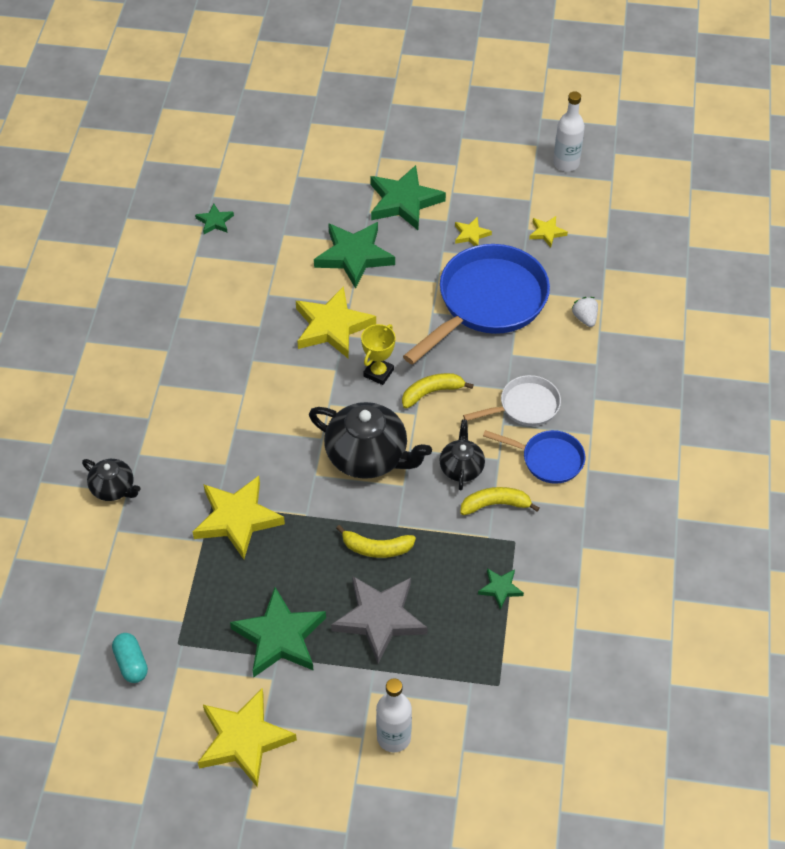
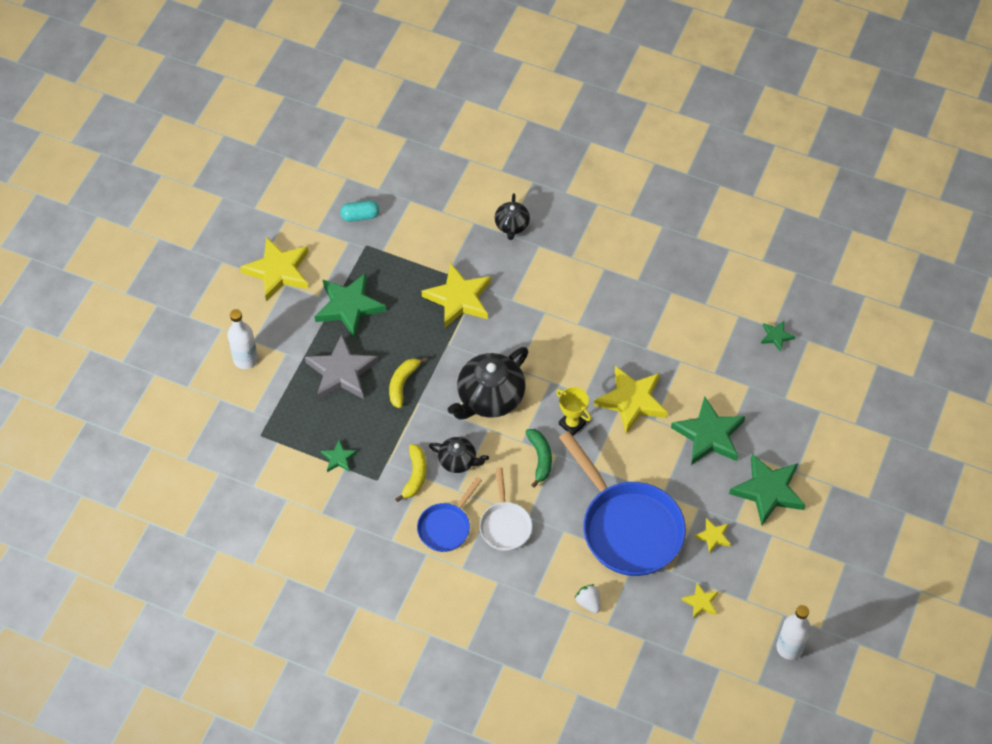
camera: 105 degrees right, 5 degrees up
(113, 488) = (512, 225): black teapot -> black teapot turned 45 degrees counterclockwise
(432, 392) = (540, 458): yellow banana -> green banana
(585, 318) = (588, 602): white strawberry -> white strawberry turned 120 degrees counterclockwise

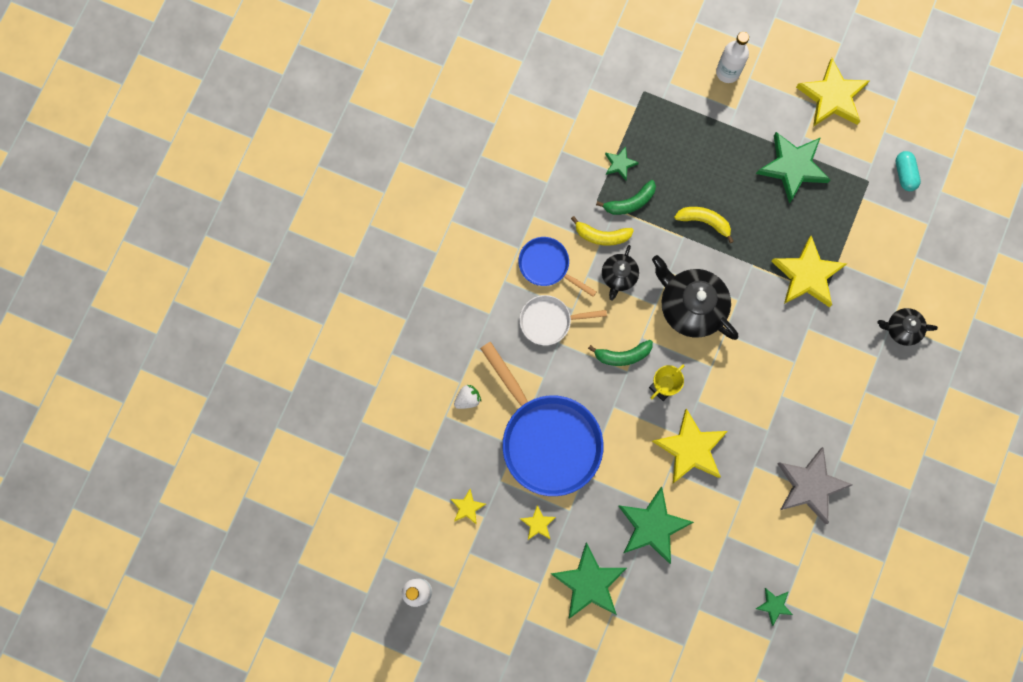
camera: 90 degrees right, 20 degrees up
(341, 372) = (716, 163): grey star -> grey star (810, 486)
(380, 449) = (630, 202): none -> green banana
(628, 528) = (547, 439): blue pan -> blue pan turned 90 degrees counterclockwise

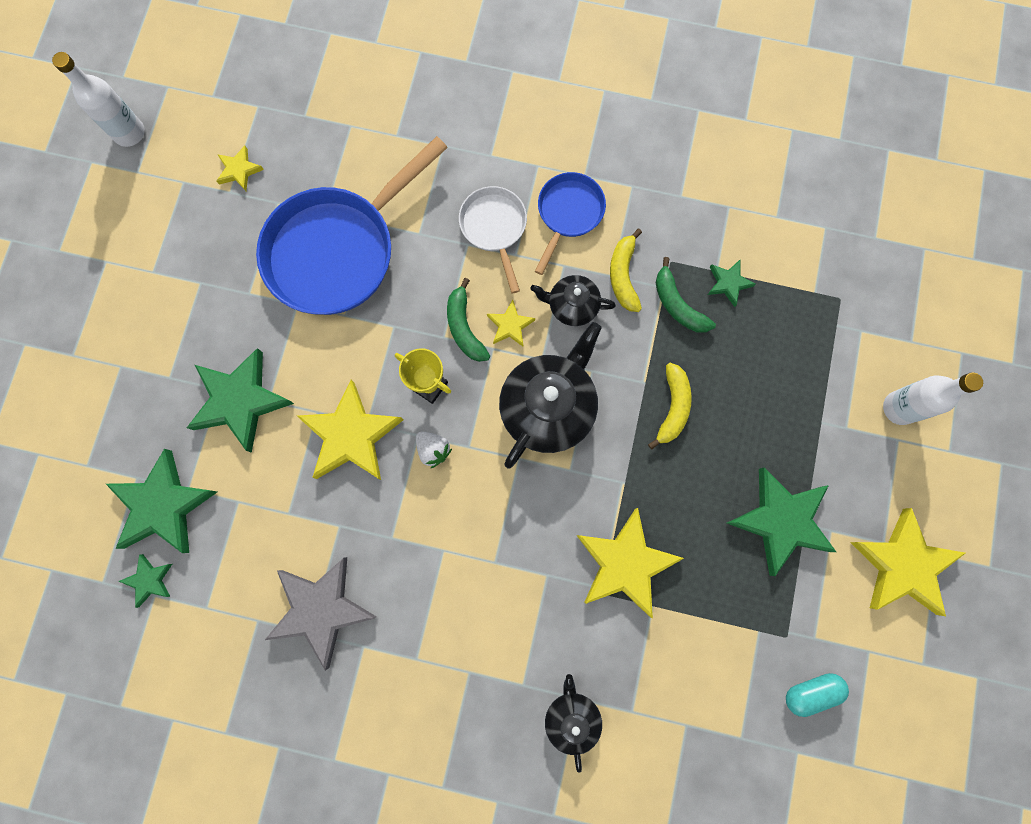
camera: 80 degrees right, 0 degrees up
(467, 399) = (376, 148): white strawberry -> white strawberry (433, 450)
(538, 524) = (228, 257): yellow star -> yellow star (510, 325)
(589, 583) = (158, 331): green star -> green star (163, 505)

